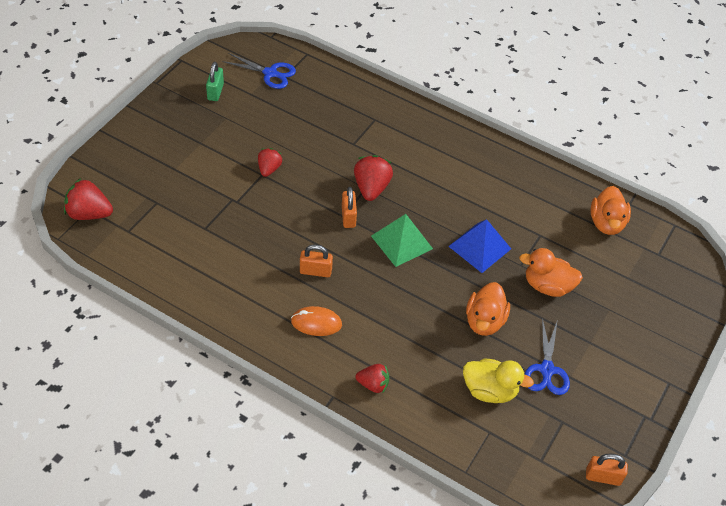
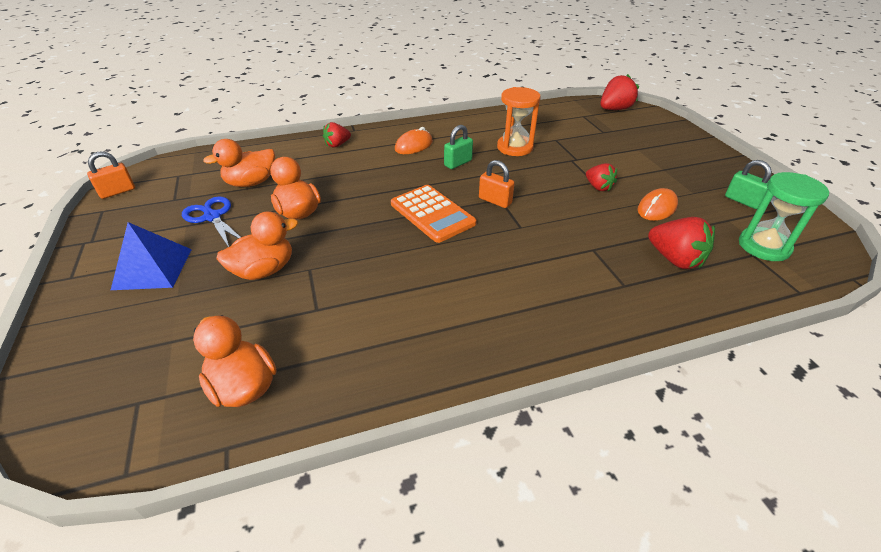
camera: 135 degrees right, 10 degrees down
(249, 248) = (515, 147): none -> orange hourglass
(269, 130) = (656, 208): none -> orange mouse
(270, 73) = (763, 246): blue scissors -> green hourglass
(315, 271) = (458, 163): orange padlock -> green padlock
(371, 188) = (516, 229): red strawberry -> red strawberry (675, 259)
(401, 242) = (432, 214): green pyramid -> orange calculator
(480, 247) = (364, 255): blue pyramid -> blue pyramid (152, 269)
(490, 390) = (251, 183): yellow duck -> orange duck

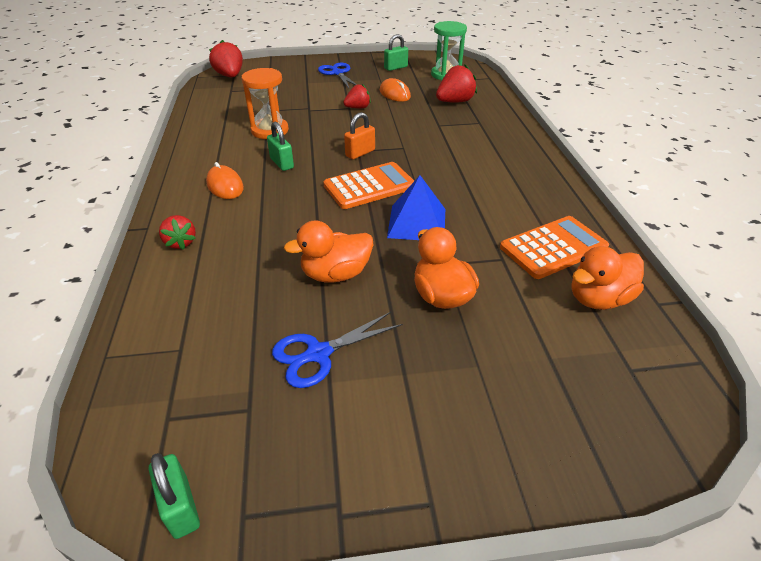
camera: 80 degrees left, 0 degrees up
(117, 192) = (181, 507): orange padlock -> green padlock
(152, 269) = (425, 400): blue pyramid -> blue pyramid (417, 223)
(251, 183) = (242, 321): orange duck -> none
(335, 352) = (553, 248): none -> orange calculator
(680, 163) = (337, 73): none -> blue scissors

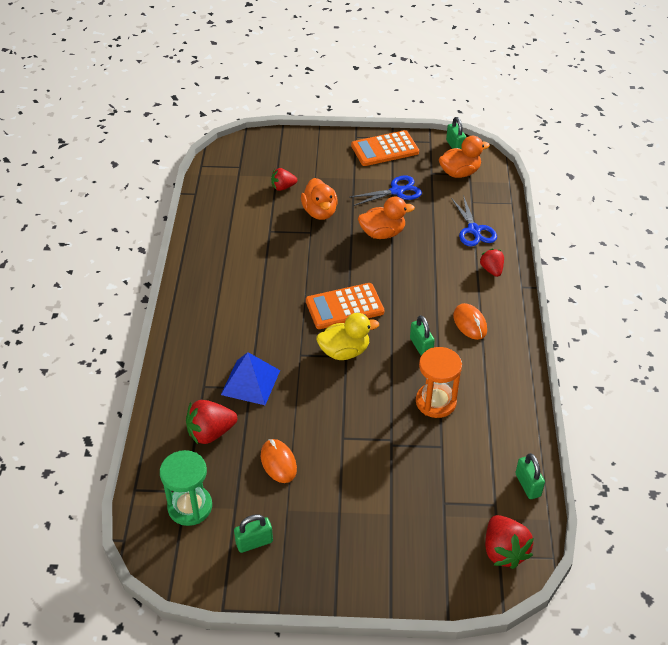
camera: 170 degrees left, 5 degrees up
(202, 99) = (527, 485): none -> green padlock
(337, 73) = (344, 536): blue scissors -> blue scissors (474, 230)
(358, 108) = (332, 436): red strawberry -> red strawberry (283, 187)
(360, 153) = (344, 351): orange padlock -> yellow duck
(417, 223) = (317, 265): blue pyramid -> blue pyramid (250, 382)
(553, 248) = (230, 234): orange calculator -> orange calculator (384, 149)
(598, 299) = (227, 200): orange duck -> orange duck (459, 173)

